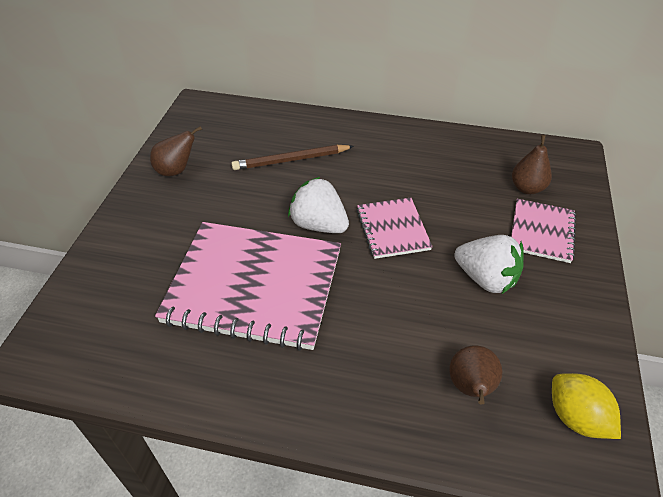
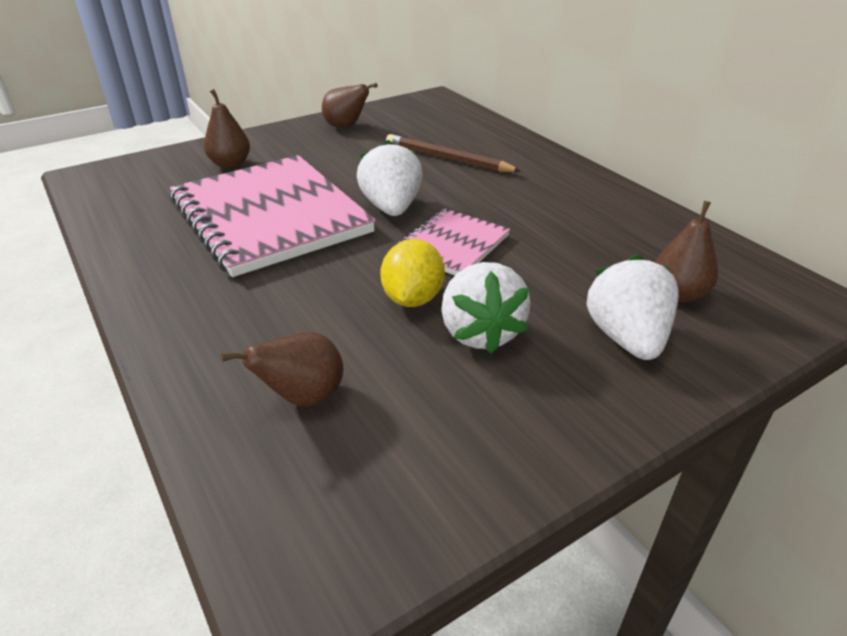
camera: 45 degrees right, 10 degrees down
(144, 261) = (230, 164): none -> brown pear
(542, 232) = (626, 338): pink notebook -> white strawberry
(576, 417) = (359, 509): yellow lemon -> yellow lemon (412, 298)

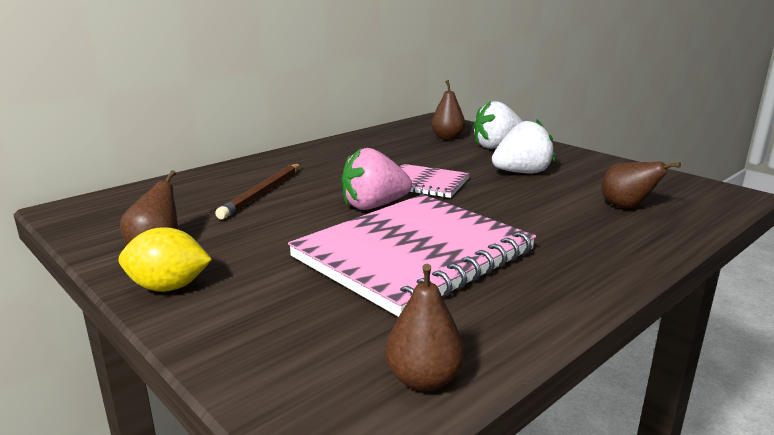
camera: 100 degrees left, 15 degrees down
(230, 164) = (280, 305): brown pear -> brown pear (423, 380)
(391, 208) = (373, 206): white strawberry -> pink strawberry
(412, 298) = (503, 189): yellow lemon -> yellow lemon (168, 287)

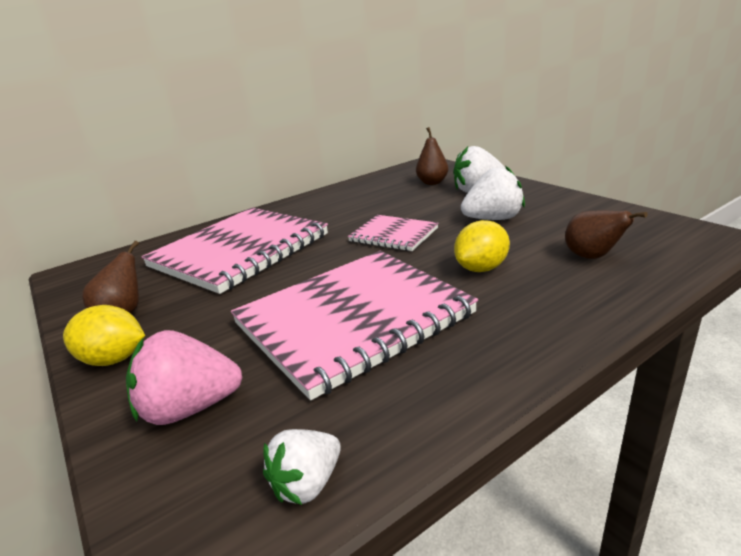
camera: 10 degrees right, 5 degrees up
(262, 193) = (240, 251): brown pencil -> pink notebook
(373, 206) = (335, 262): pink strawberry -> pink strawberry (190, 408)
(423, 380) = (307, 484): brown pear -> white strawberry
(525, 214) = (481, 268): none -> yellow lemon

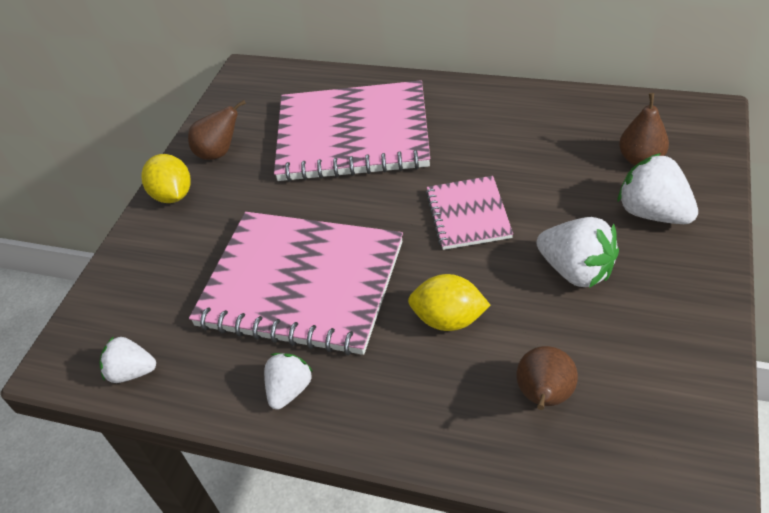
camera: 55 degrees right, 20 degrees up
(190, 408) = (155, 272): pink strawberry -> none
(471, 365) = (289, 390): none -> white strawberry

